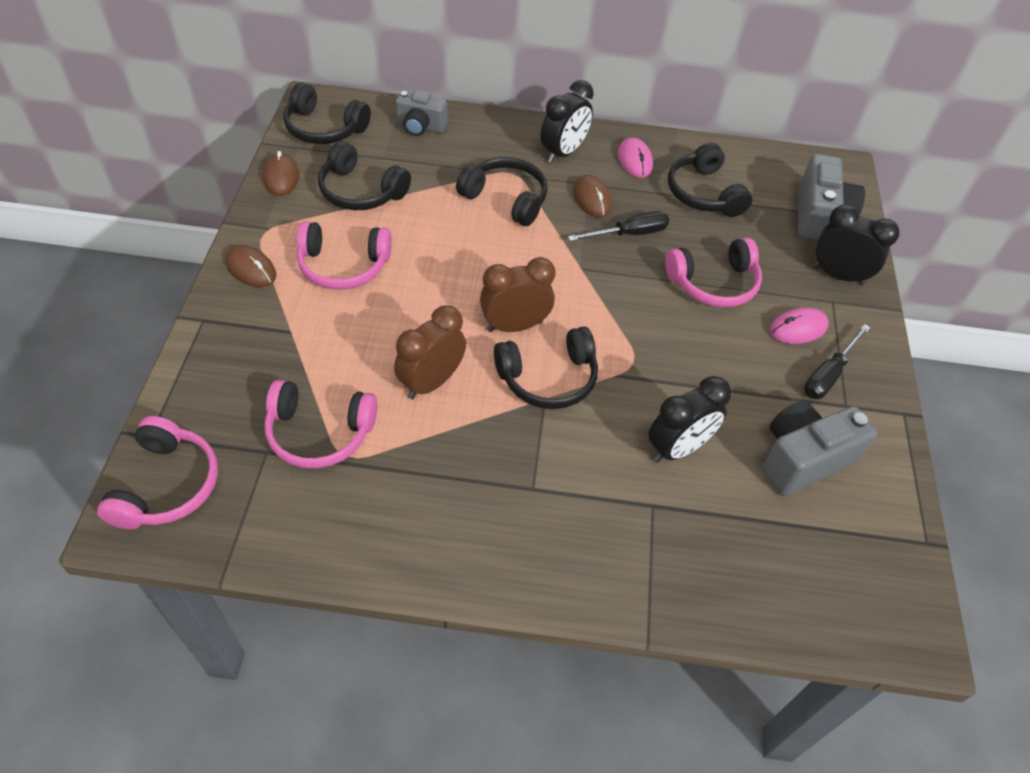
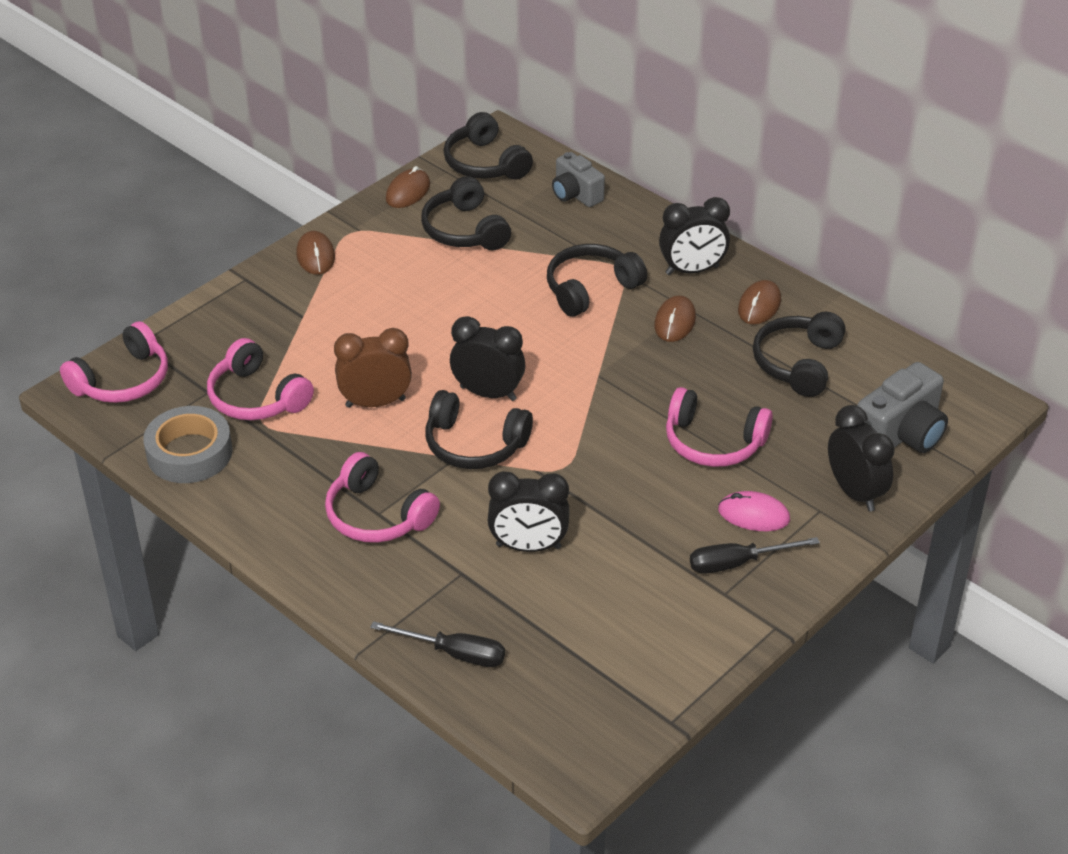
camera: 40 degrees right, 10 degrees down
(305, 526) = (189, 453): none -> grey tape
(343, 266) = (391, 285): pink headphones -> pink headphones (377, 515)
(506, 199) = (590, 289): black headphones -> black headphones turned 105 degrees counterclockwise
(515, 326) = (488, 393): brown clock -> black clock
(629, 234) = (677, 367): black screwdriver -> black screwdriver (454, 653)
(634, 160) = (759, 305): pink mouse -> brown mouse
(803, 459) = (631, 609): grey camera -> none

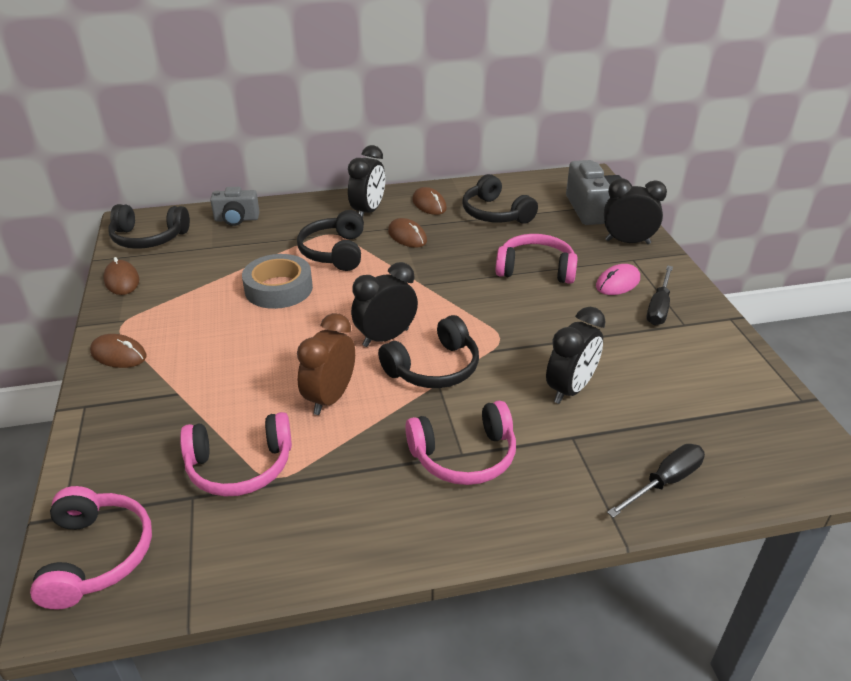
camera: 55 degrees left, 5 degrees down
(189, 453) = (258, 549): grey tape -> grey tape (278, 288)
(464, 230) = (201, 274): black headphones -> none
(713, 442) = (535, 269): pink headphones -> pink headphones turned 135 degrees counterclockwise

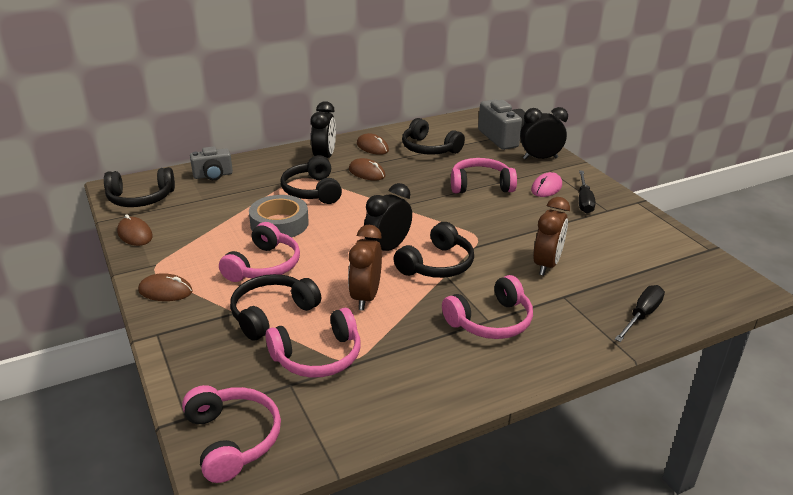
camera: 15 degrees left, 5 degrees down
(216, 401) = (272, 314): none -> black headphones
(236, 339) = (264, 266): none -> pink headphones
(570, 389) = (546, 265): black clock -> brown clock

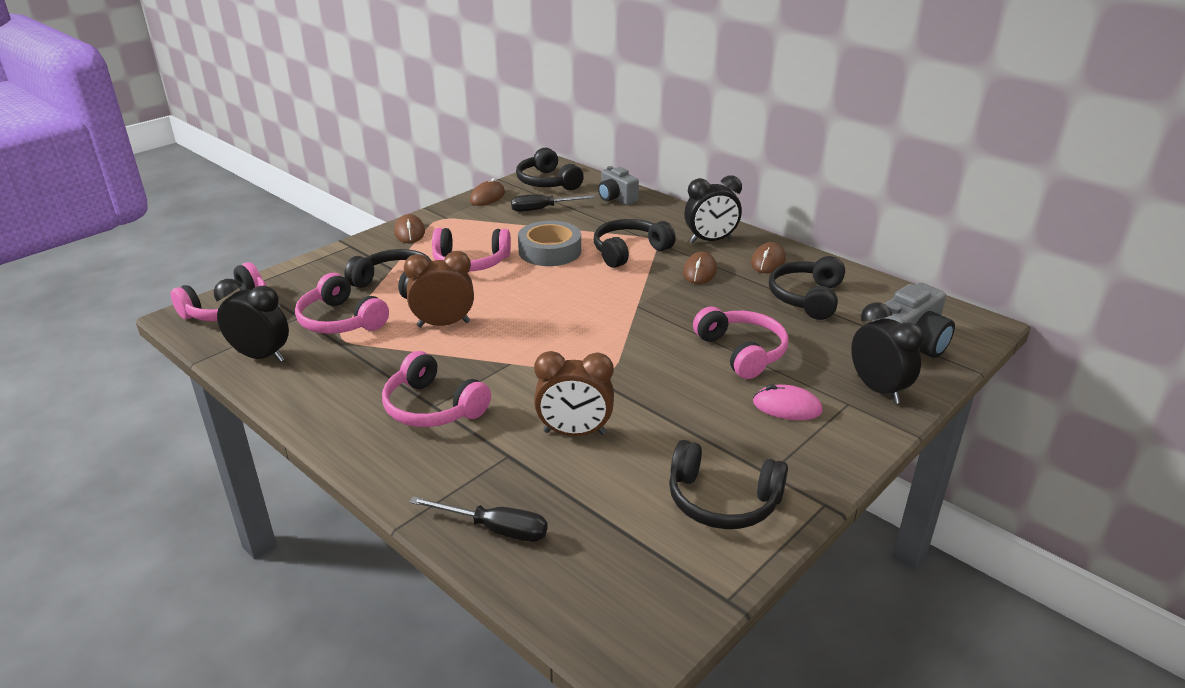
camera: 70 degrees right, 0 degrees up
(387, 248) = (542, 317): black clock -> black clock (261, 356)
(437, 264) = (528, 354): black headphones -> black headphones (722, 501)
(584, 201) = (777, 447): black screwdriver -> black screwdriver (542, 209)

